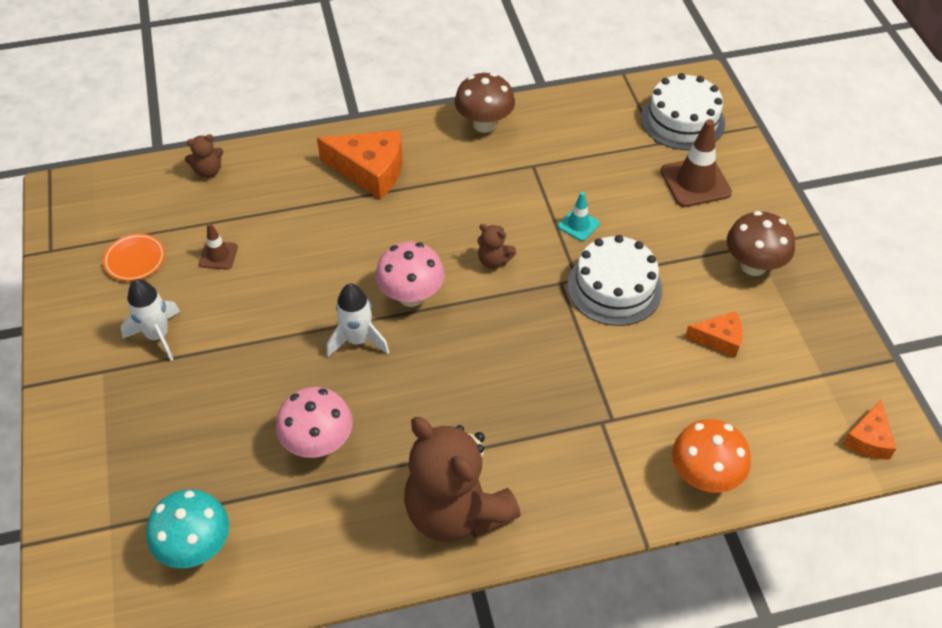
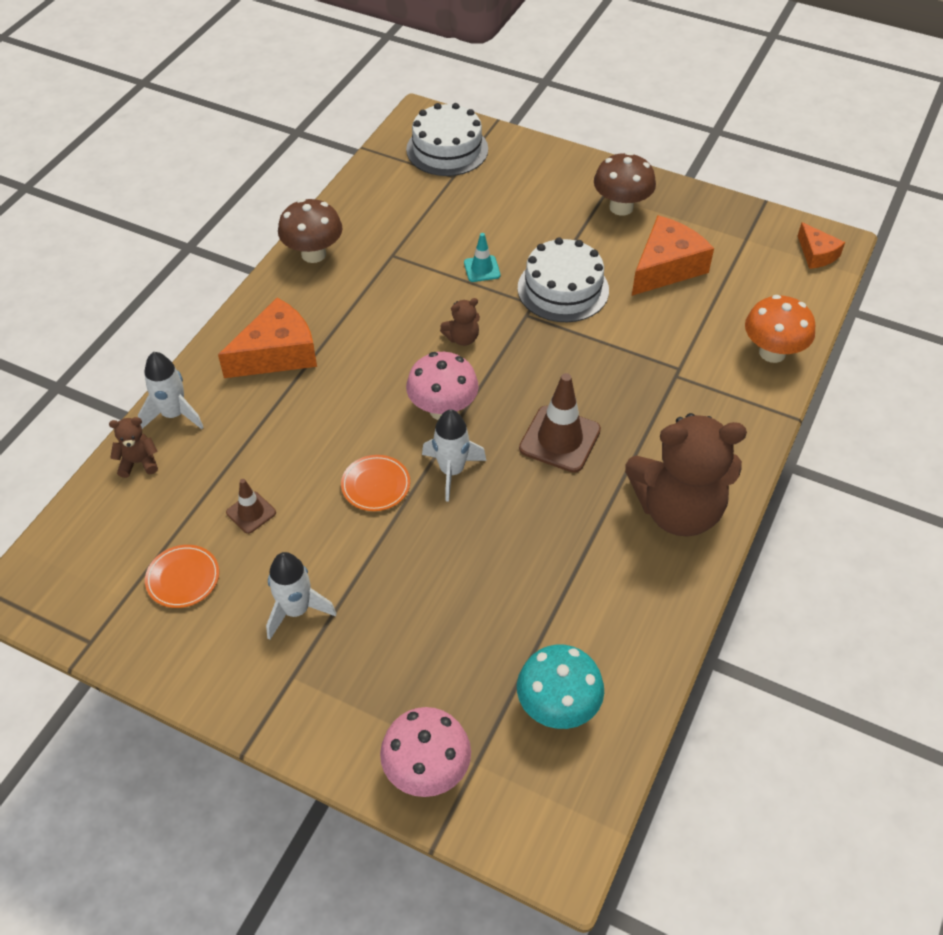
camera: 50 degrees left, 0 degrees up
(208, 171) = (139, 462): brown teddy bear -> brown teddy bear turned 120 degrees counterclockwise
(264, 159) = (174, 414): none -> white rocket
(303, 305) = (376, 485): none -> orange plate
(318, 444) = (531, 559): pink mushroom -> pink mushroom (427, 770)
(695, 182) = (513, 183): brown traffic cone -> brown traffic cone (560, 439)
(719, 339) = (666, 267): orange cheese -> orange cheese, size x1.77

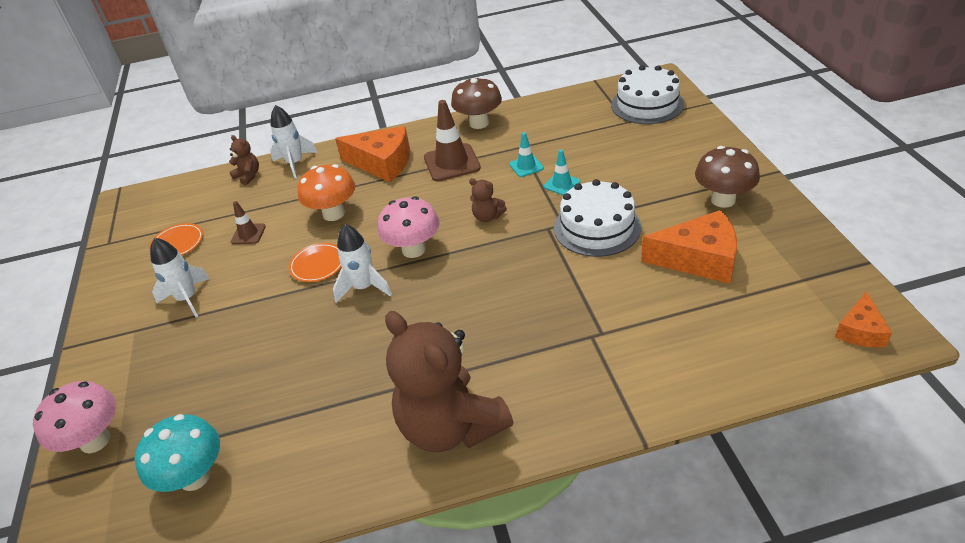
camera: 55 degrees right, 10 degrees down
(426, 271) = (526, 166): none -> turquoise traffic cone
(560, 439) = (450, 317): brown traffic cone -> brown traffic cone (452, 163)
(772, 352) = (698, 376): orange mushroom -> orange mushroom (334, 214)

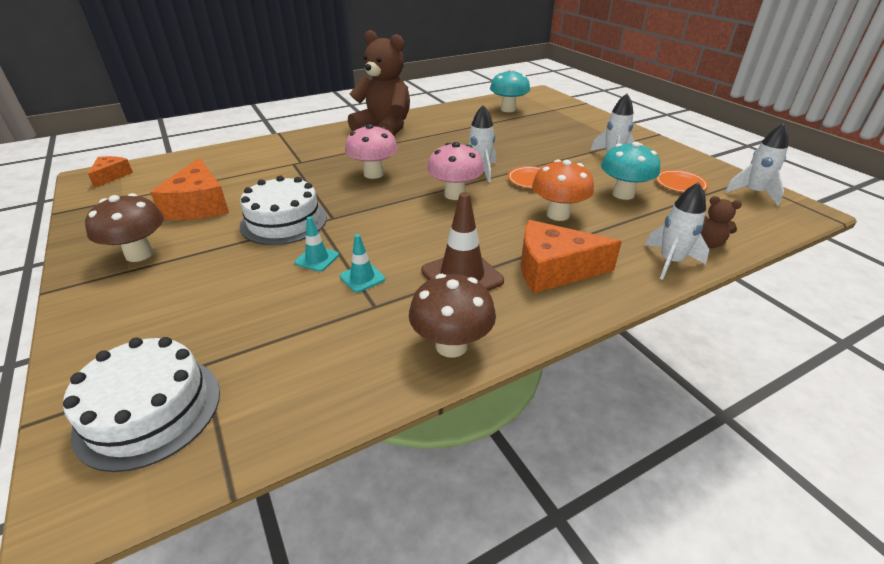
camera: 160 degrees right, 5 degrees down
(95, 440) = (576, 112): pink mushroom -> pink mushroom (373, 174)
(132, 224) = (753, 193): none -> white rocket
(248, 234) = (623, 194): brown traffic cone -> turquoise mushroom
(487, 217) = (395, 222): brown teddy bear -> none
(698, 259) = (199, 205): orange cheese -> orange cheese turned 90 degrees counterclockwise

